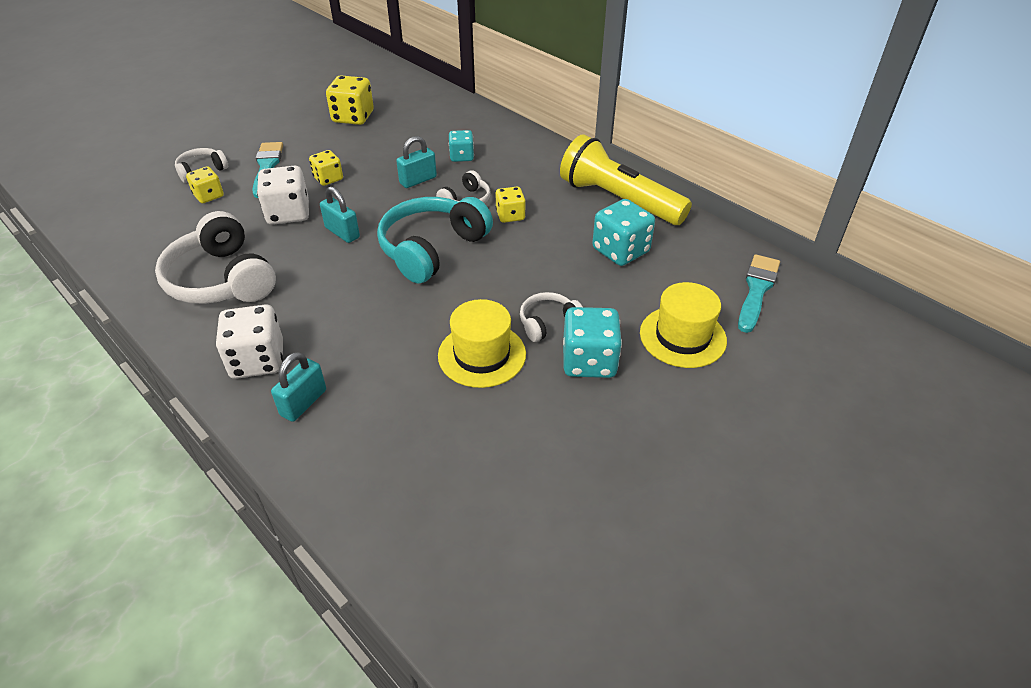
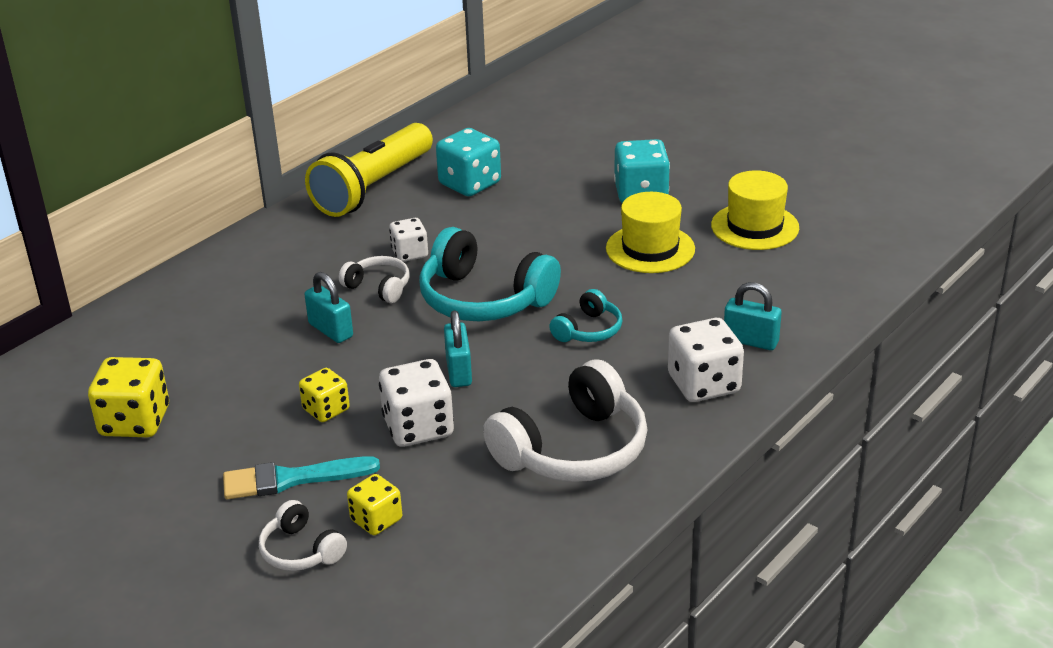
camera: 95 degrees left, 10 degrees down
(342, 233) = (459, 371): turquoise padlock -> turquoise padlock turned 45 degrees counterclockwise
(365, 301) = (588, 330): none -> turquoise headphones
(461, 156) = (269, 303): turquoise dice -> none
(510, 215) = (410, 253): yellow dice -> white dice
(548, 323) = (594, 217): white headphones -> none
(682, 336) = (594, 151): yellow hat -> yellow hat (754, 227)
(757, 290) = (520, 117): turquoise brush -> none

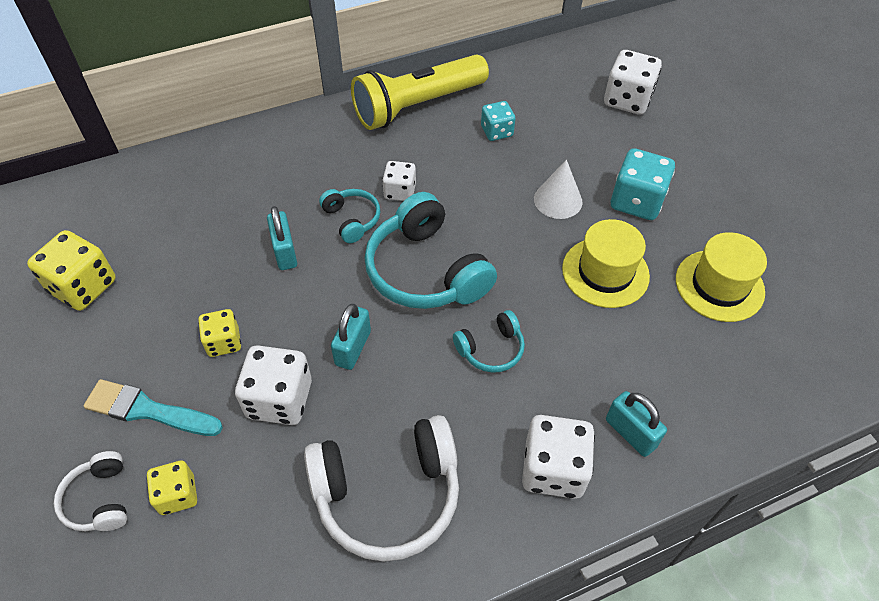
camera: 25 degrees right, 20 degrees up
(379, 287) = (352, 219): white headphones -> turquoise headphones
(470, 184) = (496, 131): turquoise dice -> turquoise dice, size x0.61
(568, 214) = (558, 200): none -> white cone
(577, 127) = (627, 100): none -> white dice

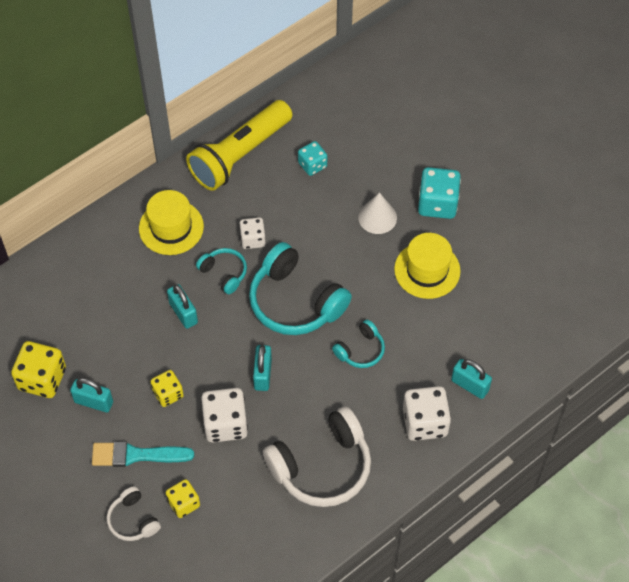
camera: 15 degrees left, 5 degrees up
(129, 329) = (93, 402): none -> turquoise padlock
(627, 100) = (410, 108): white dice -> none
(719, 285) = (511, 260): yellow hat -> yellow hat (171, 227)

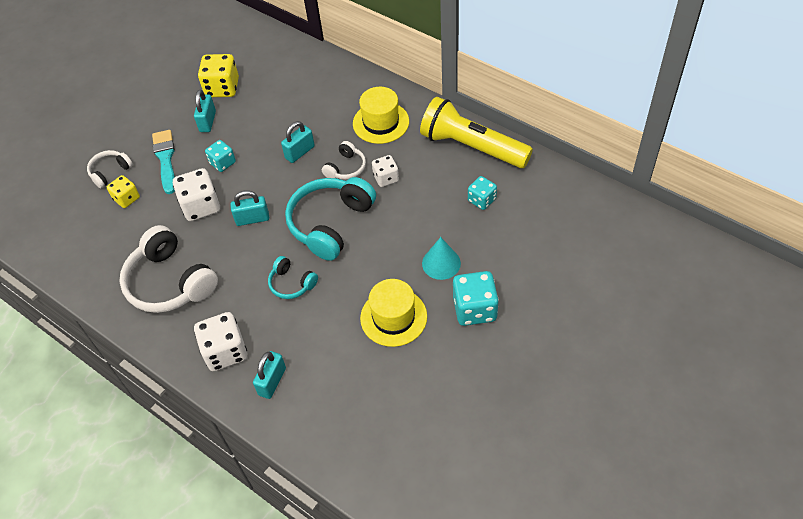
camera: 80 degrees right, 5 degrees down
(168, 394) = (222, 163): yellow dice -> turquoise dice
(224, 273) = (346, 168): turquoise headphones -> white headphones
(377, 217) = (441, 263): white cone -> turquoise cone

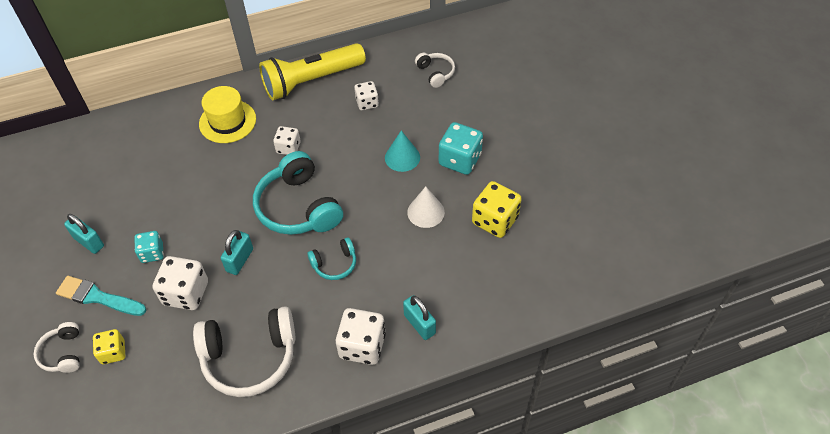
camera: 60 degrees left, 0 degrees up
(222, 88) = (60, 211): yellow dice -> yellow dice (495, 220)
(300, 152) = (201, 191): turquoise padlock -> none
(346, 168) = (251, 168): white headphones -> white headphones (435, 73)
(393, 317) = (426, 212): yellow hat -> white cone
(481, 200) = (367, 103): turquoise dice -> white dice

